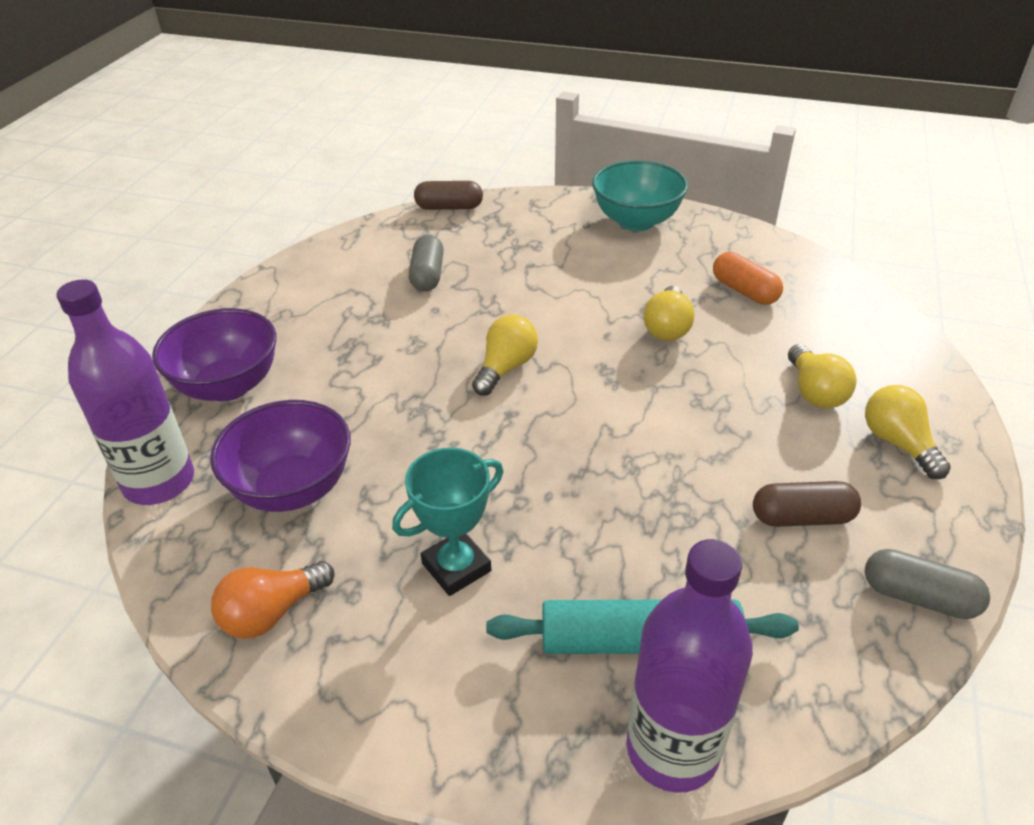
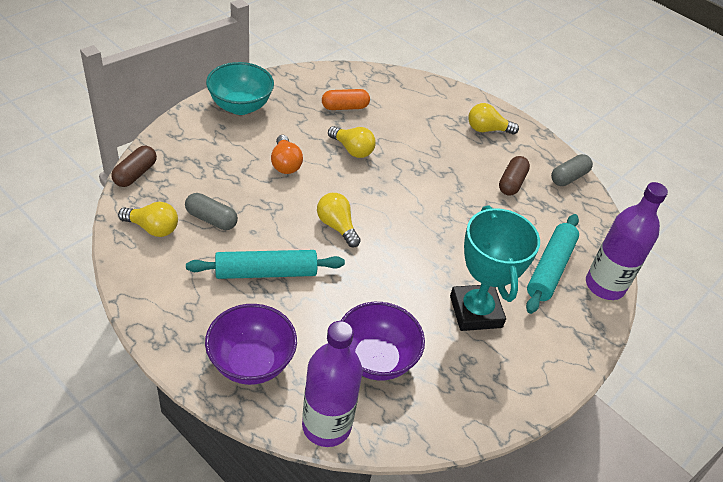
camera: 70 degrees left, 5 degrees up
(272, 613) = (466, 398): orange light bulb -> orange light bulb (285, 163)
(376, 343) = (266, 272): none -> turquoise rolling pin
(456, 567) = (475, 311): turquoise trophy -> turquoise trophy, size x1.56
(814, 392) = (438, 132): yellow light bulb -> yellow light bulb (152, 228)

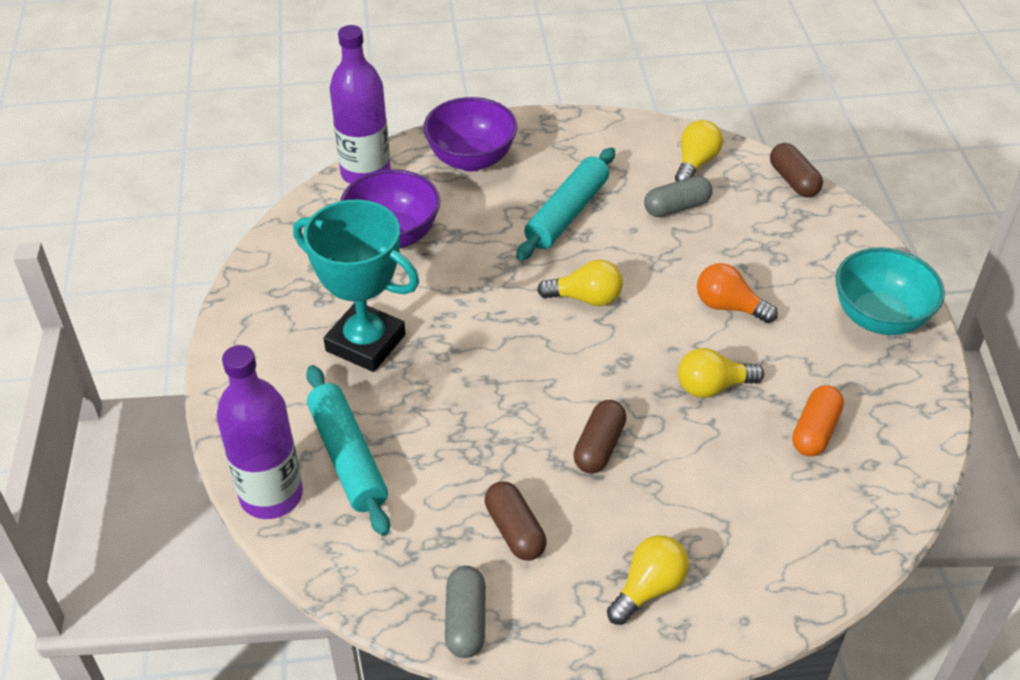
camera: 135 degrees right, 0 degrees up
(152, 228) = (695, 163): yellow light bulb -> yellow light bulb turned 150 degrees clockwise
(434, 175) = (599, 446): none -> brown capsule

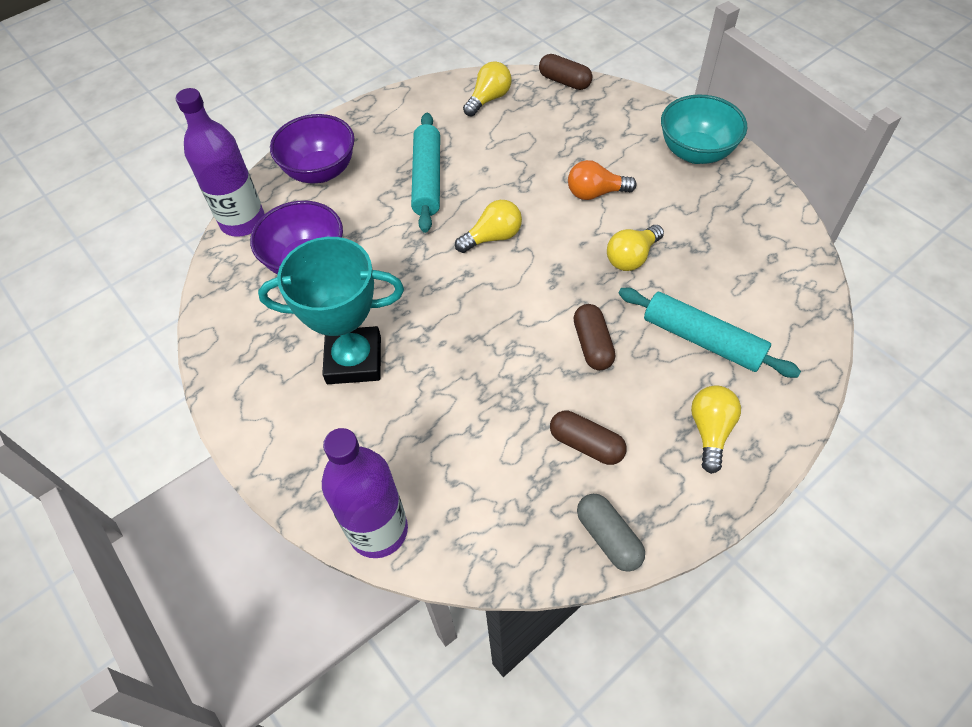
camera: 30 degrees left, 10 degrees up
(347, 457) = (414, 461): turquoise rolling pin -> turquoise rolling pin (702, 340)
(677, 207) = (502, 137): grey capsule -> none
(695, 163) = (489, 99): yellow light bulb -> yellow light bulb turned 45 degrees clockwise
(815, 431) = (721, 253): orange capsule -> none

